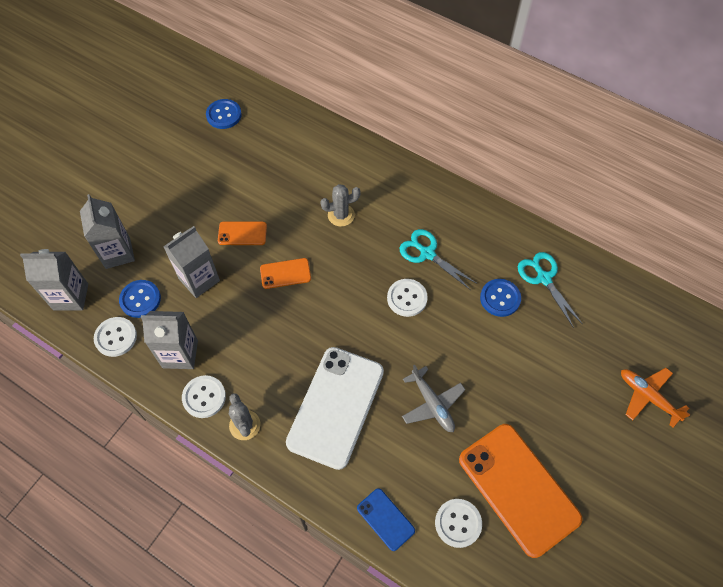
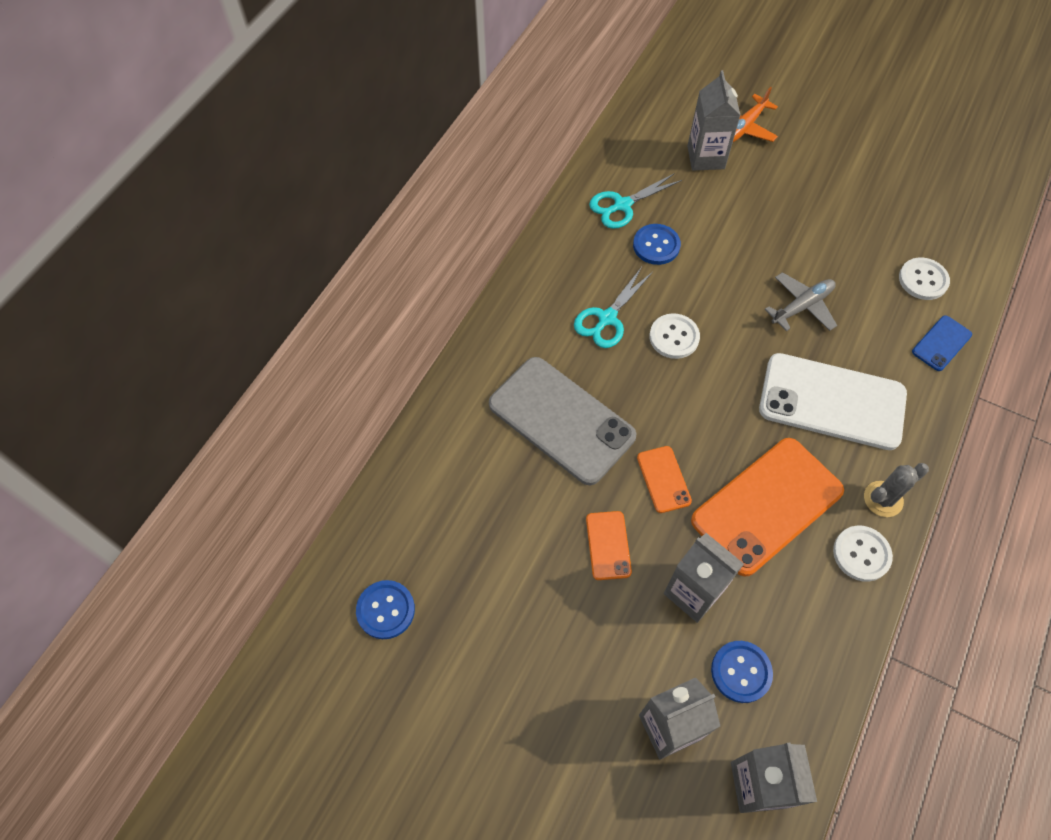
camera: 95 degrees left, 0 degrees up
(116, 337) = (807, 694): white button -> none
(180, 354) = (810, 596): grey carton -> grey carton (705, 157)
(341, 215) = (561, 420): grey cactus -> grey phone
(518, 488) = (871, 230): orange phone -> orange phone (767, 505)

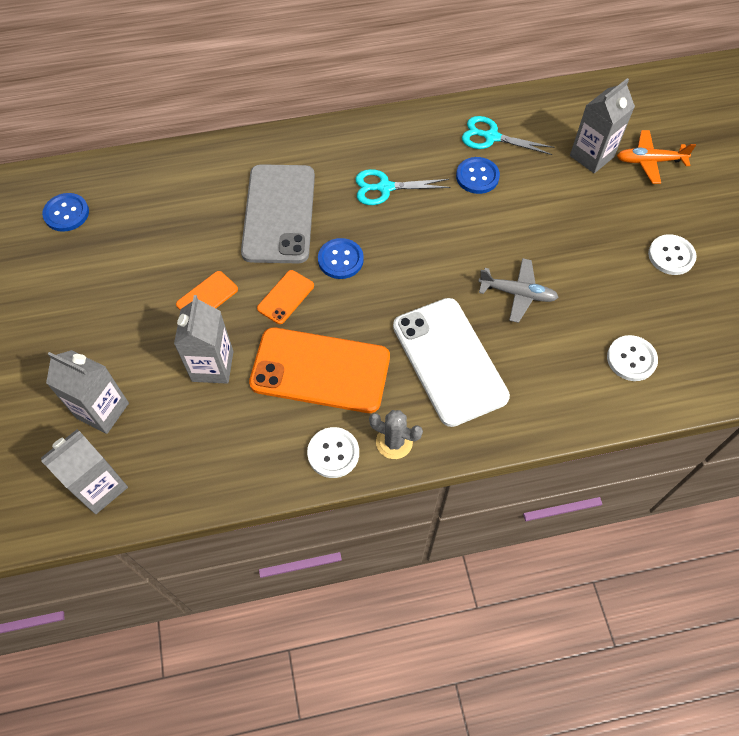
camera: 50 degrees right, 0 degrees up
(674, 337) = (408, 234): white button -> white button (671, 256)
(741, 672) = (175, 429): blue button -> blue button (340, 259)
(941, 343) = (581, 405): blue phone -> none

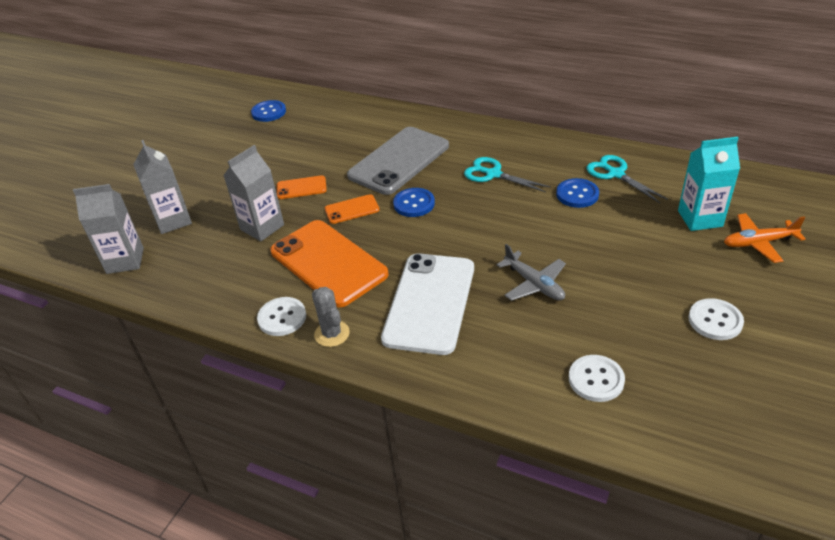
camera: 40 degrees right, 20 degrees down
(591, 156) = (700, 218): grey carton -> turquoise carton
(649, 161) = (758, 243): orange plane -> orange plane turned 45 degrees counterclockwise

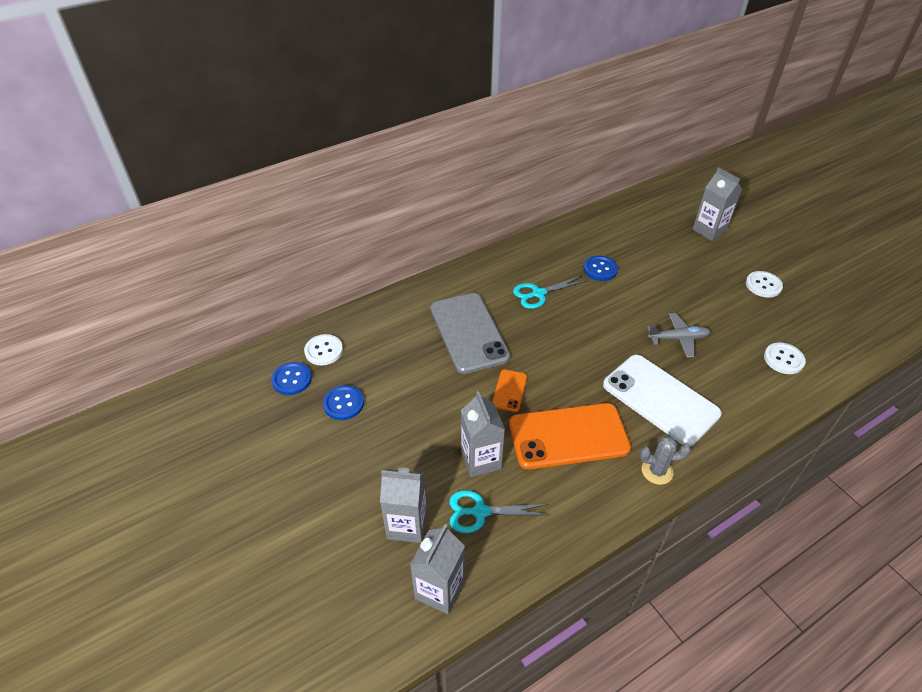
camera: 60 degrees left, 5 degrees up
(282, 318) = (616, 495): white button -> white button (324, 351)
(301, 188) = (446, 409): orange phone -> none
(414, 204) = (535, 352): blue button -> blue button (343, 403)
(615, 174) = (593, 241): turquoise scissors -> turquoise scissors (480, 512)
(700, 218) = (669, 237): turquoise carton -> none
(758, 243) = (709, 230): orange plane -> grey carton

